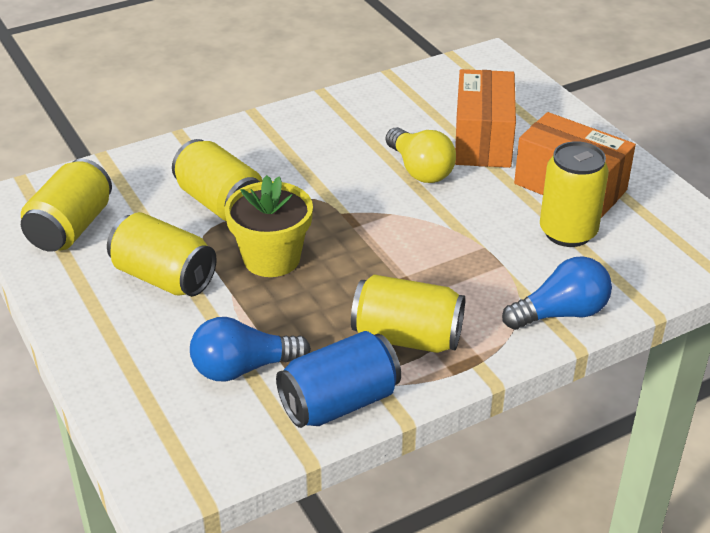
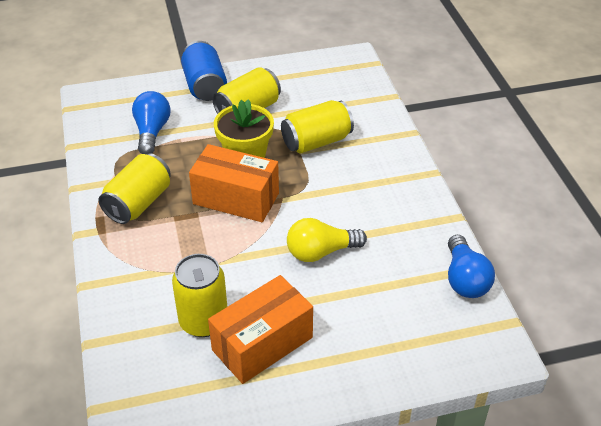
camera: 105 degrees right, 5 degrees up
(71, 228) = (314, 79): yellow can -> none
(339, 403) = (102, 164): blue can -> blue can (204, 86)
(483, 140) = (352, 304): orange box -> orange box (236, 198)
(561, 313) = (117, 286): blue light bulb -> blue light bulb (464, 279)

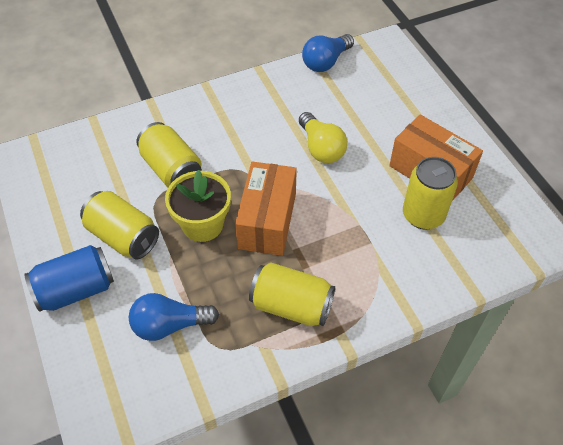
camera: 100 degrees left, 10 degrees up
(464, 279) = (326, 62): blue light bulb -> blue light bulb turned 150 degrees clockwise

